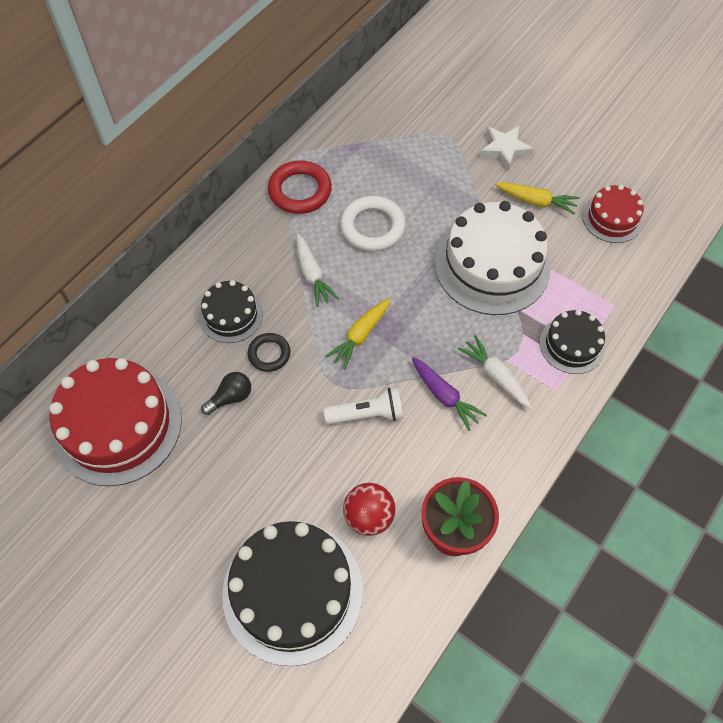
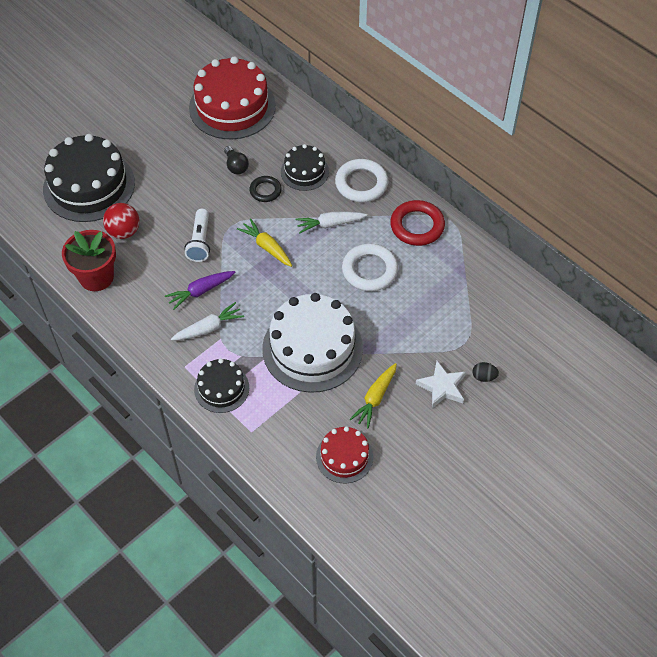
camera: 100 degrees right, 5 degrees down
(243, 252) = (361, 183): none -> white ring
(482, 118) = (484, 377): none -> black egg

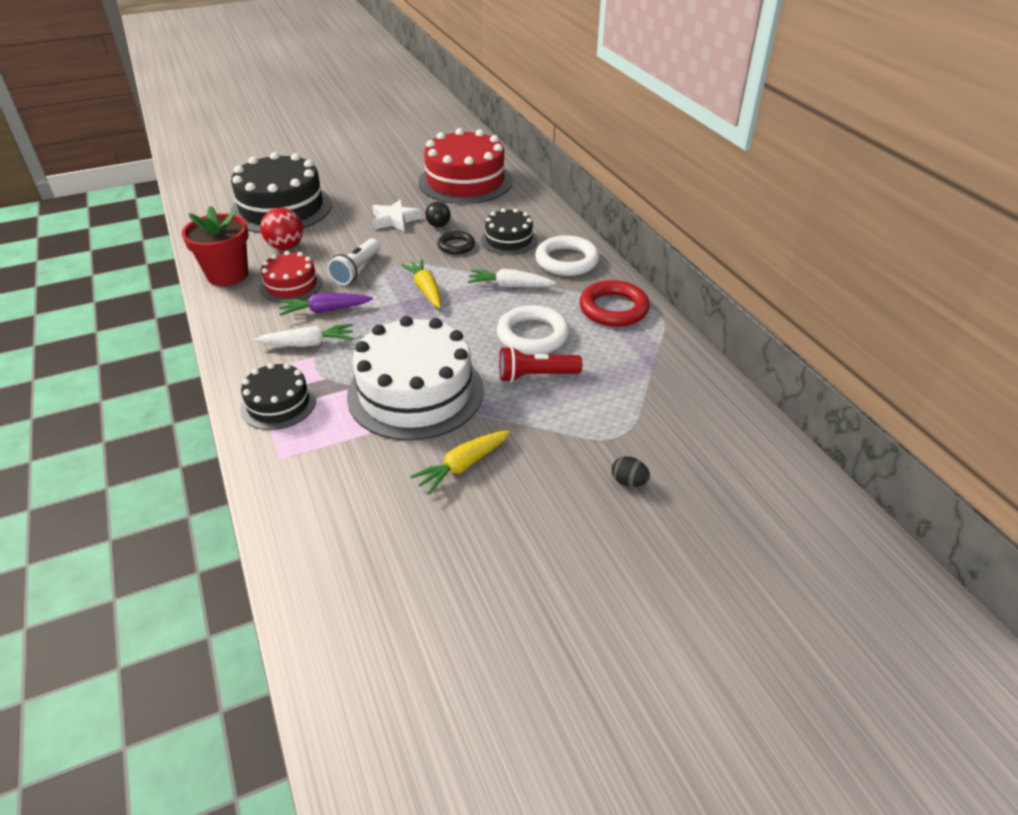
camera: 20 degrees right, 15 degrees down
(344, 457) = (379, 523): red cake -> red cake (291, 285)
(388, 308) = (536, 376): none -> red flashlight
(442, 387) = (562, 478): white star -> white star (395, 220)

